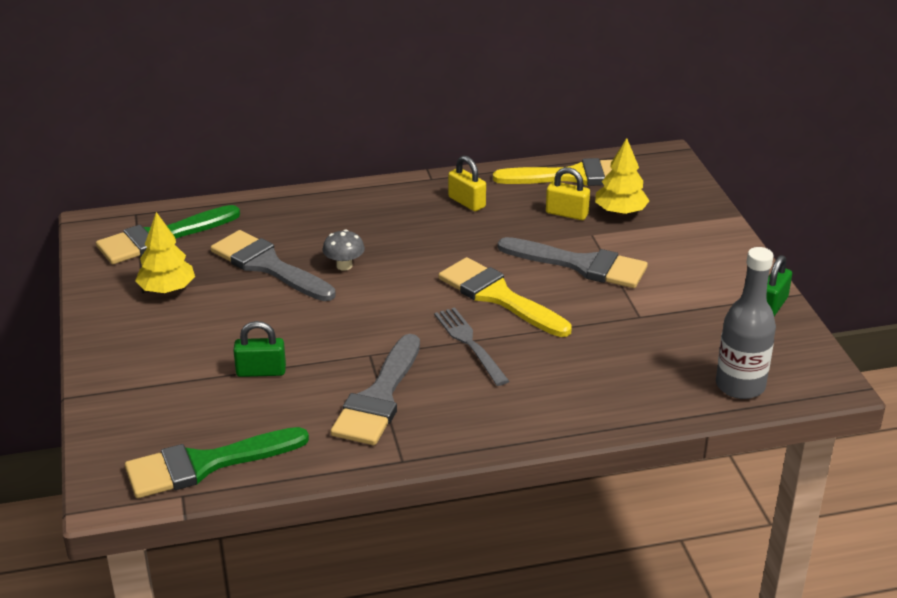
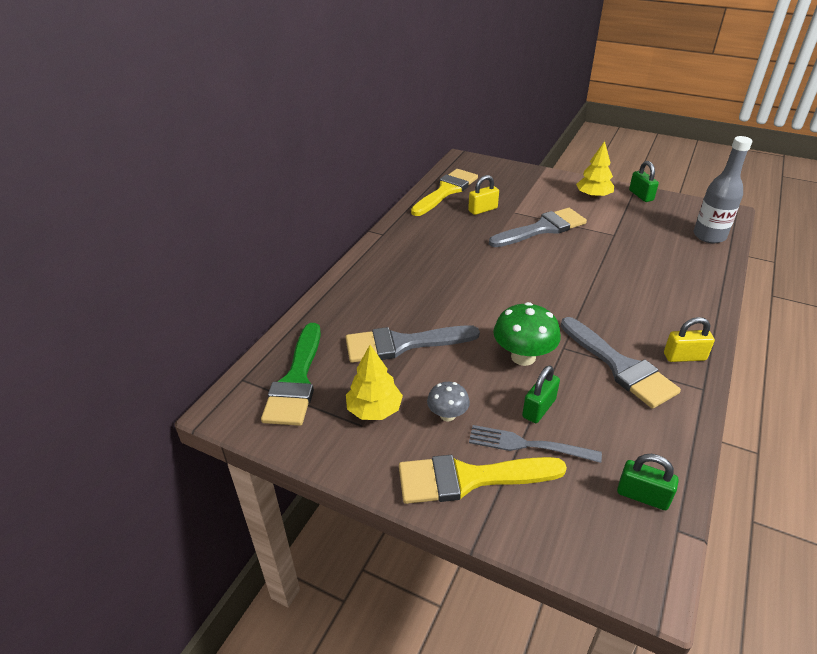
camera: 50 degrees left, 5 degrees up
(205, 464) = (642, 496): green brush -> green padlock
(326, 336) = (523, 357): none -> green mushroom
(344, 266) = (443, 311): grey mushroom -> grey mushroom (447, 415)
(466, 202) = (427, 234): yellow padlock -> yellow padlock (684, 357)
(470, 344) = (588, 302): grey fork -> grey fork (528, 445)
(498, 296) = (546, 269): yellow brush -> yellow brush (469, 478)
(620, 212) = (501, 194): yellow tree -> yellow tree (593, 196)

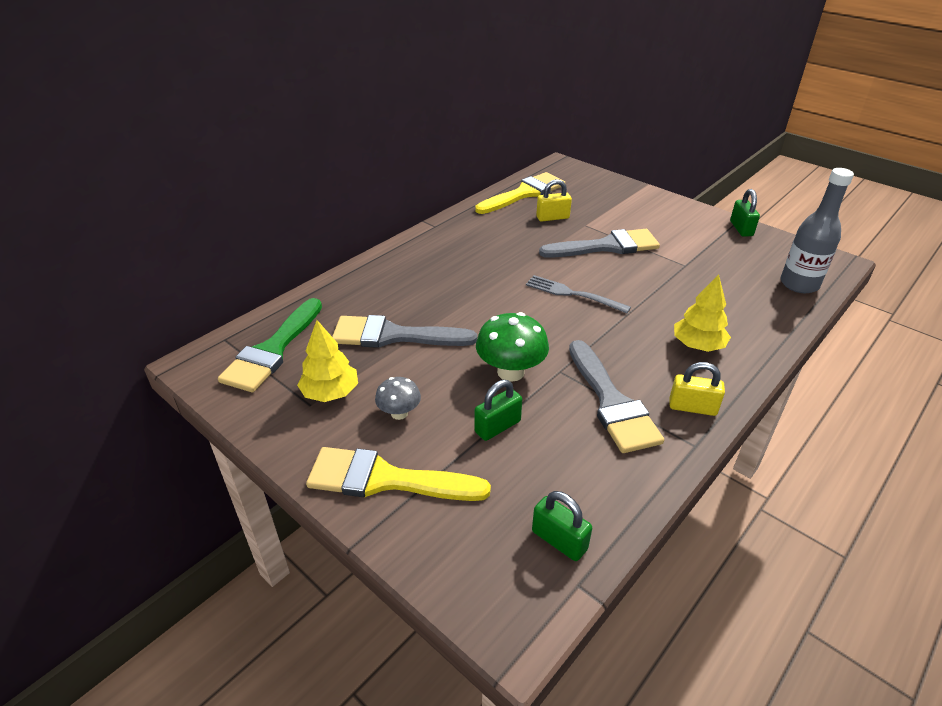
camera: 15 degrees right, 0 degrees up
(528, 445) = (465, 461): grey fork -> grey fork (573, 294)
(593, 196) = (684, 221): yellow tree -> yellow tree (698, 345)

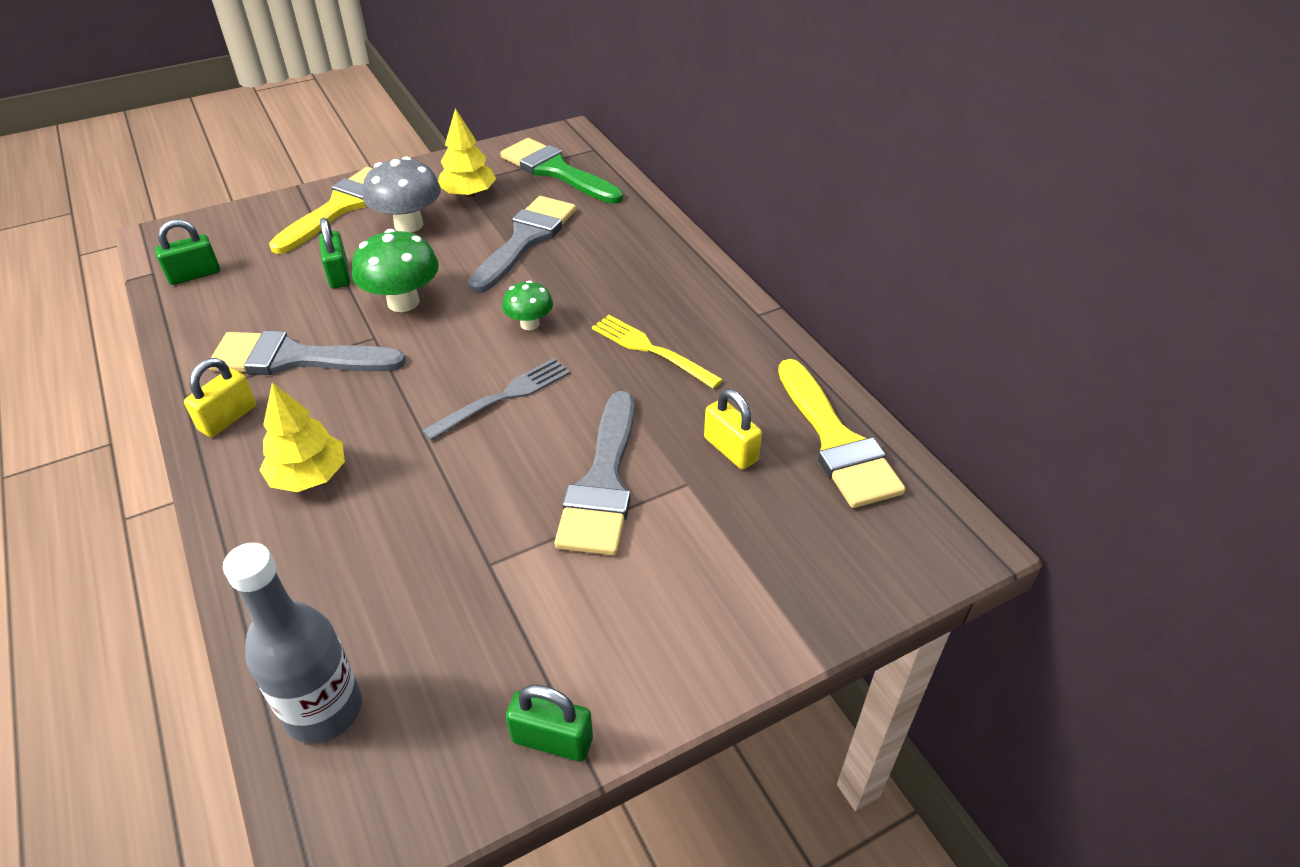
camera: 110 degrees right, 5 degrees up
(399, 413) = (409, 225): grey mushroom -> grey mushroom, size x1.70
(492, 253) = (651, 350): none -> yellow fork
(497, 304) = (530, 324): none -> green mushroom
(552, 217) = (730, 449): yellow padlock -> yellow padlock turned 45 degrees counterclockwise

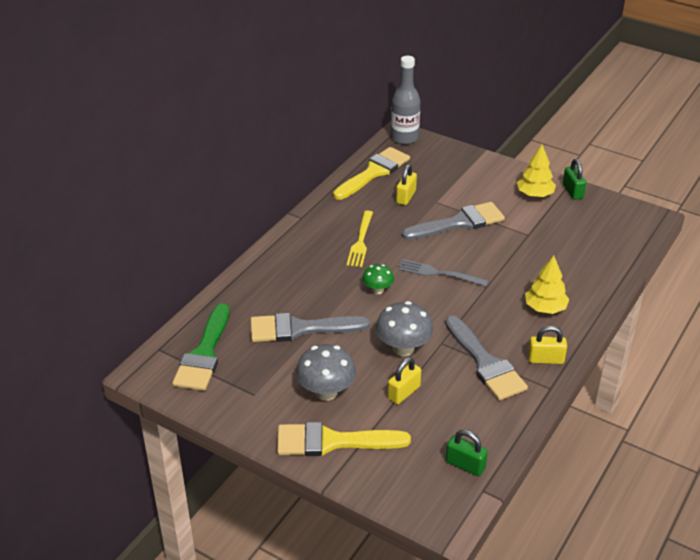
camera: 120 degrees left, 5 degrees down
(324, 710) = (622, 243): grey bottle -> grey bottle (404, 138)
(339, 274) = (404, 393): green padlock -> yellow padlock
(403, 302) = (403, 348): green mushroom -> grey mushroom
(469, 194) = (266, 383): yellow tree -> yellow tree (535, 194)

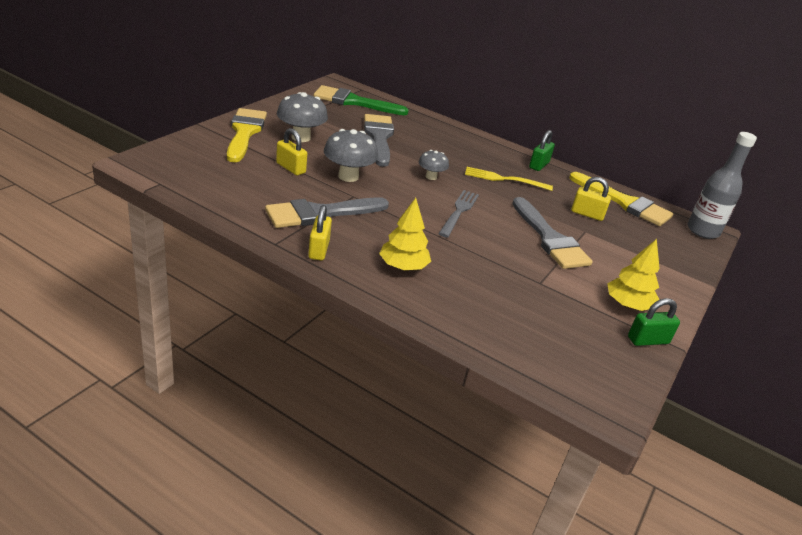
camera: 85 degrees right, 5 degrees down
(377, 290) = (431, 177): green mushroom -> grey mushroom
(465, 465) = (193, 180): green padlock -> green padlock (539, 165)

